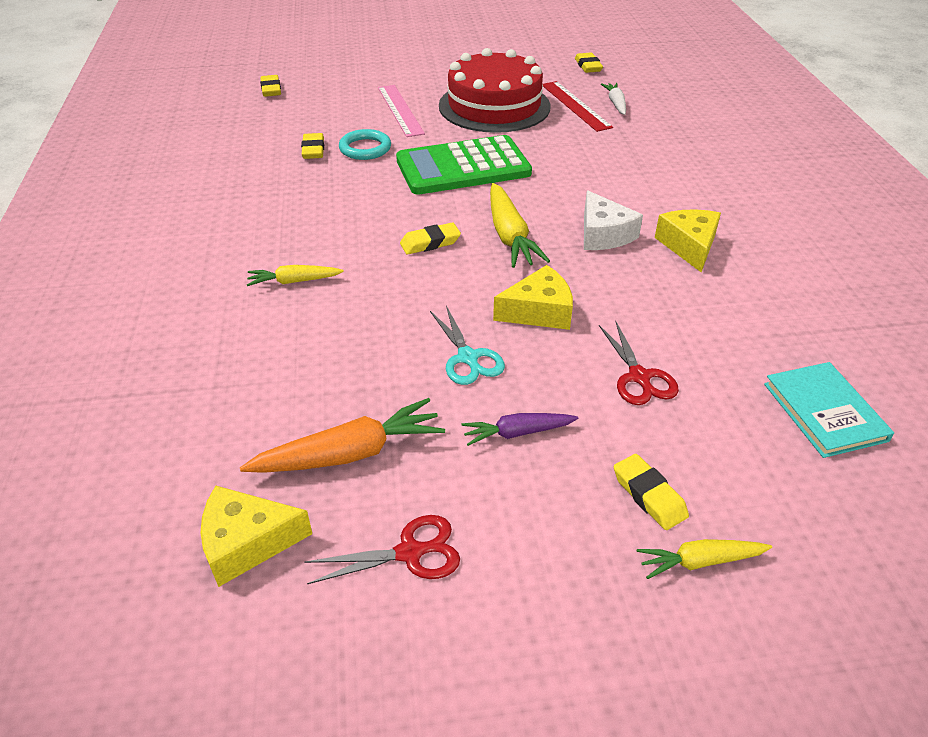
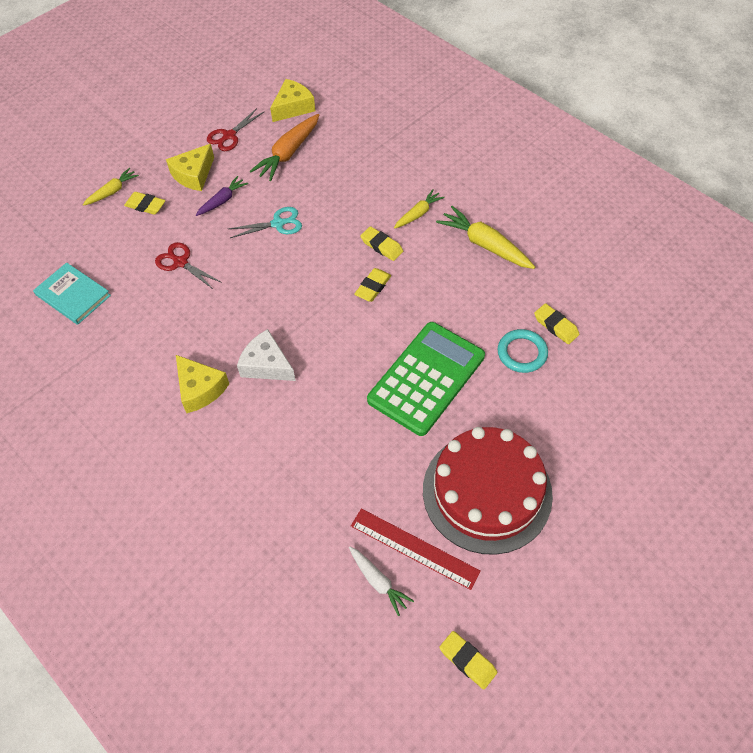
camera: 145 degrees right, 15 degrees up
(271, 89) = (700, 382): yellow eraser -> yellow eraser (381, 246)
(400, 110) = (558, 426): pink ruler -> none
(468, 357) = (278, 224): turquoise scissors -> turquoise scissors turned 135 degrees clockwise
(509, 235) = (328, 324): yellow carrot -> yellow carrot (485, 245)
(539, 311) = (263, 274): yellow cheese -> yellow cheese (193, 175)

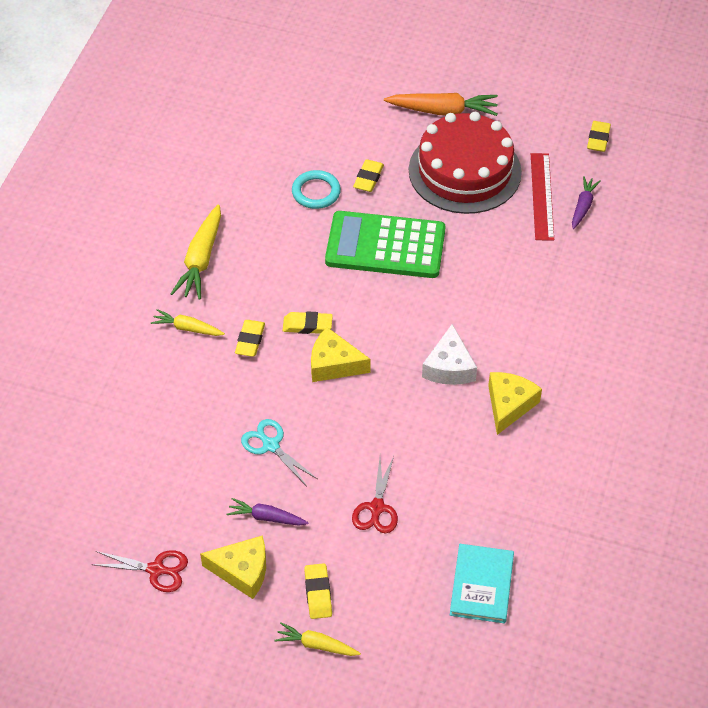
camera: 120 degrees left, 5 degrees down
(288, 153) = (155, 490): orange carrot -> orange carrot (443, 111)
(293, 107) = (70, 526): yellow cheese -> yellow cheese (334, 364)
(378, 581) = (583, 206): white carrot -> purple carrot
(556, 326) = (271, 179): yellow eraser -> yellow eraser (368, 178)

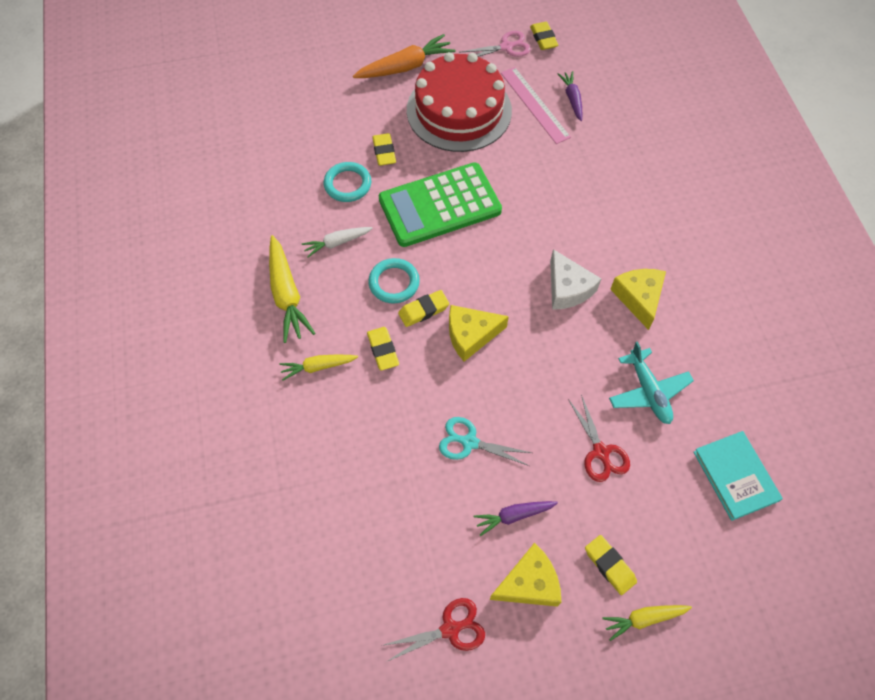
camera: 30 degrees left, 10 degrees up
(272, 237) = (337, 243): none -> white carrot
(298, 292) = (394, 283): none -> turquoise ring
(457, 483) = (648, 391): none -> turquoise plane
(541, 196) = (534, 105): red ruler -> pink ruler
(555, 132) = (506, 47): none -> pink scissors

